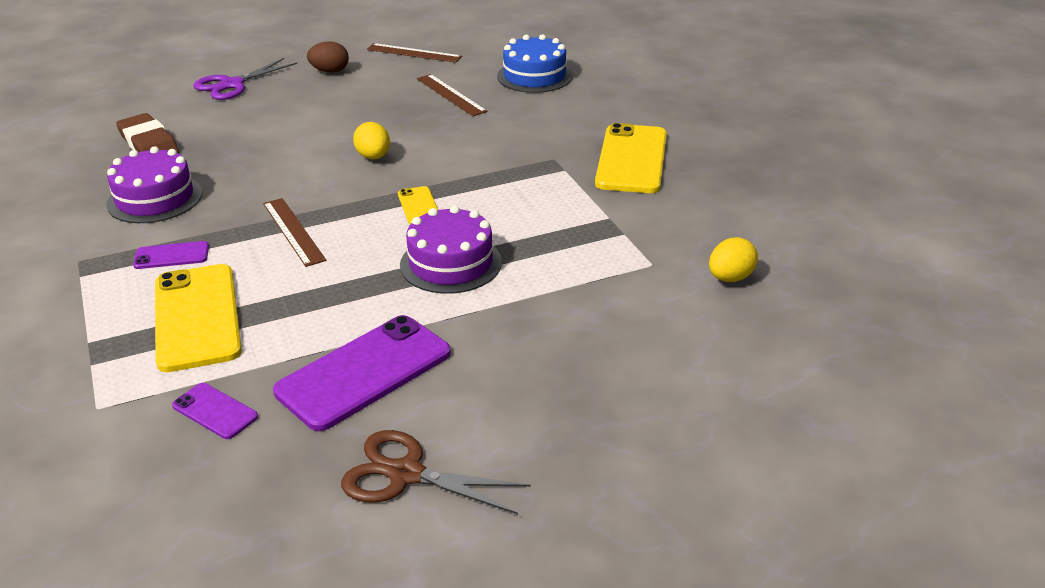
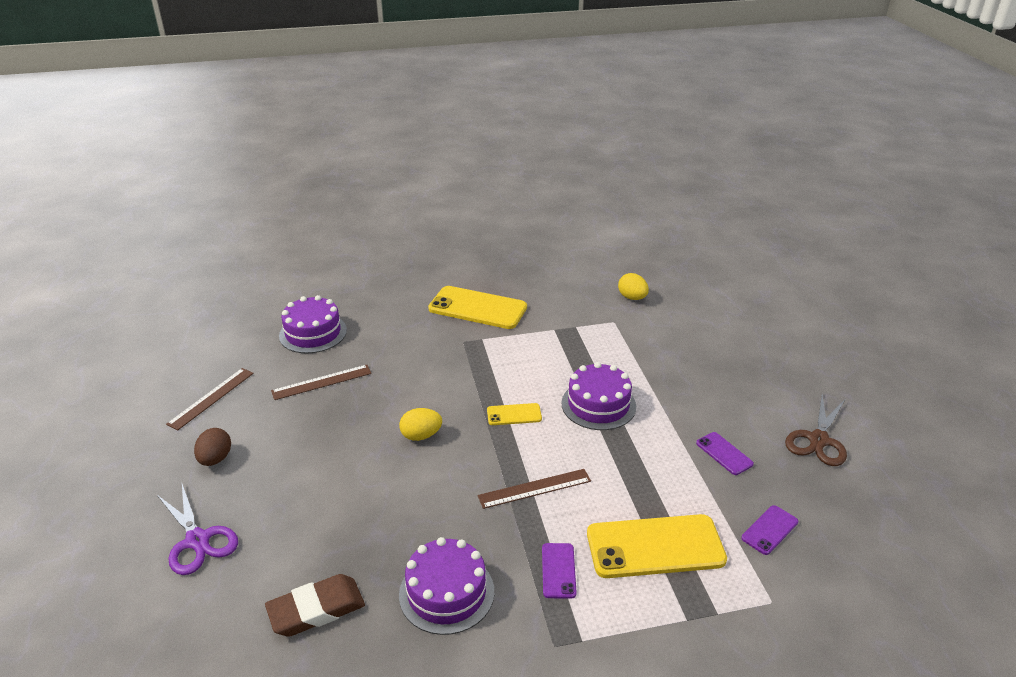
camera: 80 degrees left, 0 degrees up
(364, 372) = (724, 453): purple phone -> purple phone, size x0.49
(534, 76) = (313, 333): blue cake -> purple cake

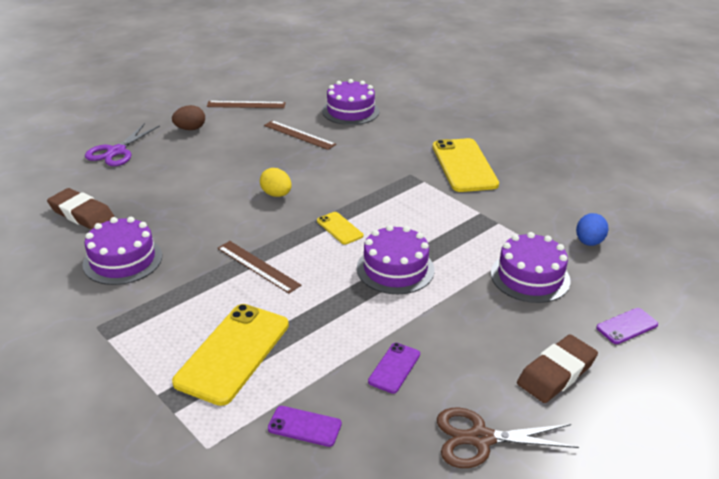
camera: 60 degrees right, 0 degrees up
(558, 570) = (174, 306): purple phone -> purple phone (627, 326)
(632, 297) = (589, 242): yellow egg -> blue egg
(655, 342) = (530, 277): none -> purple cake
(655, 546) = (233, 353): yellow phone -> yellow phone turned 60 degrees clockwise
(767, 377) = (556, 373): none -> brown eraser

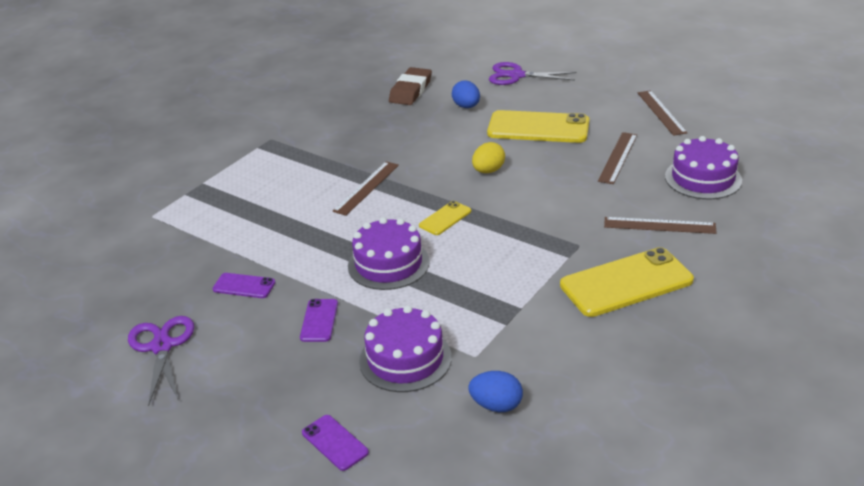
camera: 80 degrees right, 0 degrees up
(123, 260) = (354, 125): purple cake -> none
(150, 187) = (466, 106): none -> blue egg
(190, 129) = (584, 97): brown egg -> none
(233, 353) = (250, 202): yellow phone -> yellow phone (538, 128)
(304, 426) = (173, 253): purple phone -> purple phone (319, 320)
(401, 139) = (659, 225): none -> brown ruler
(480, 439) = (162, 346): brown scissors -> purple scissors
(556, 373) = (249, 389): brown eraser -> none

